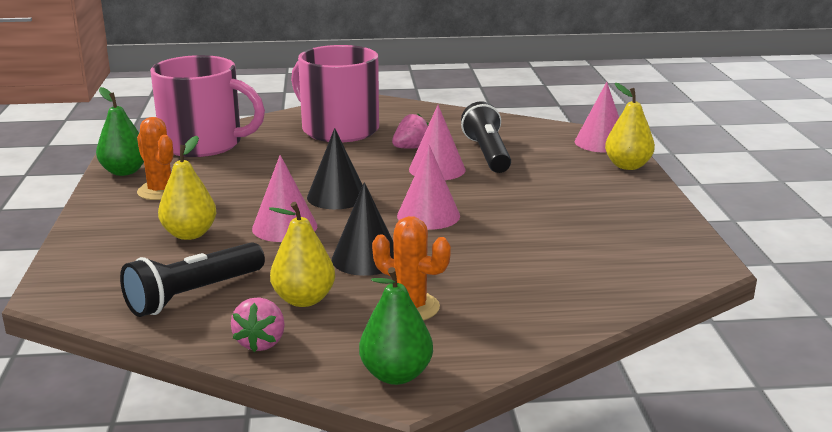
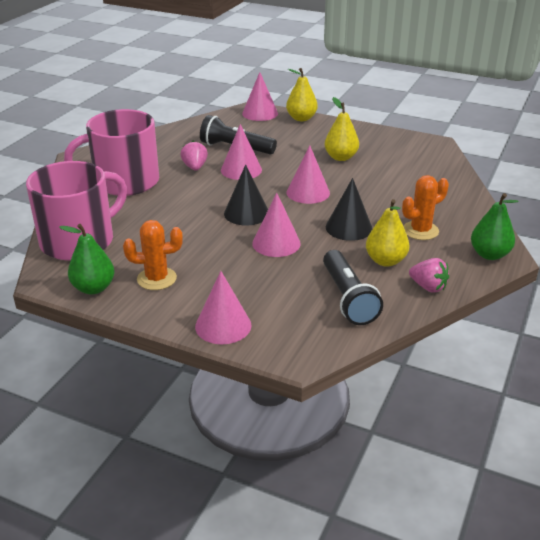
camera: 60 degrees left, 10 degrees up
(93, 242) = (223, 325): none -> pink cone
(189, 234) = (251, 281): yellow pear -> yellow pear (341, 157)

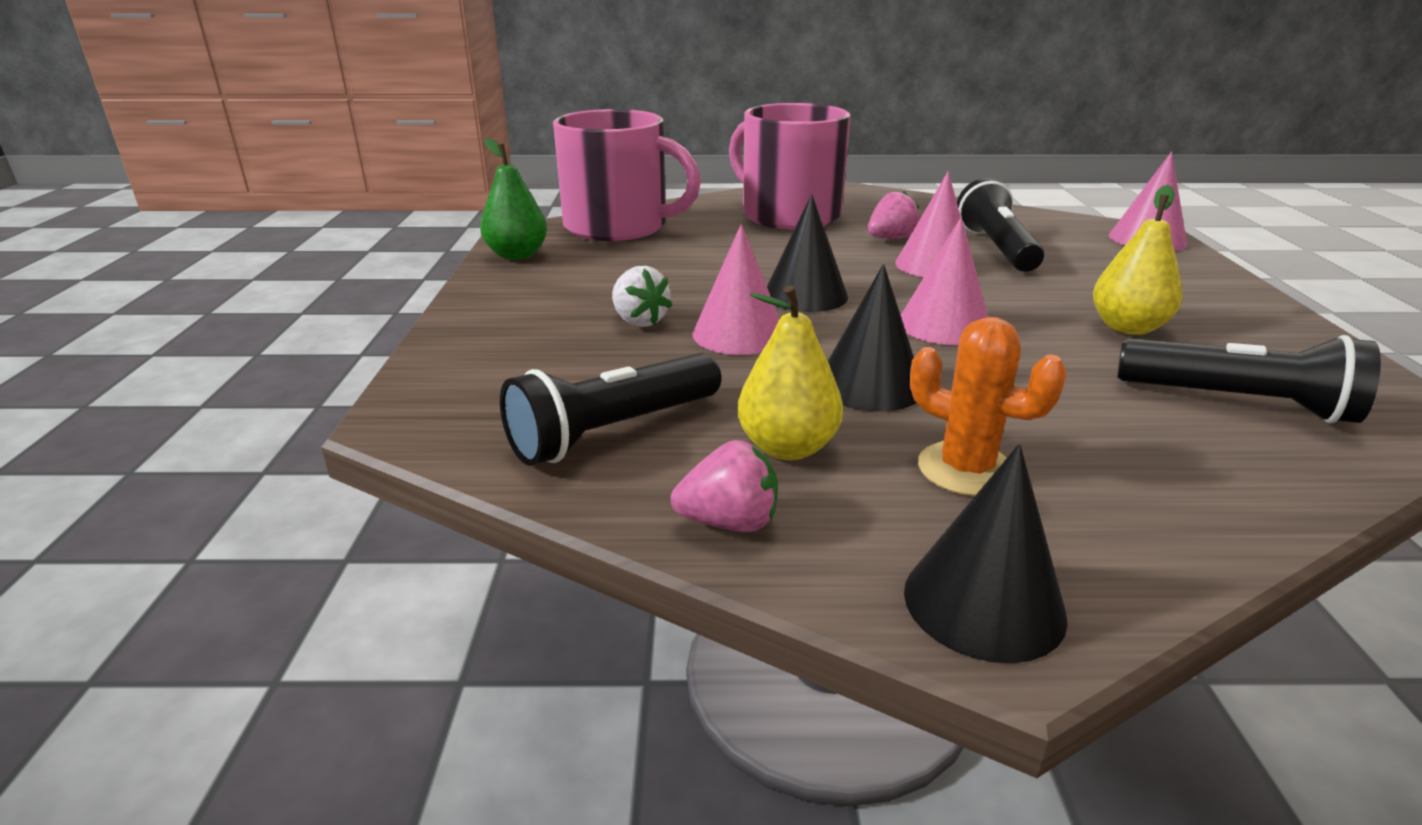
camera: 65 degrees right, 5 degrees down
(156, 279) = (563, 280): orange cactus -> none
(223, 325) = (467, 344): pink cone -> none
(237, 266) = (639, 321): none -> white strawberry
(301, 118) = (1202, 269): yellow pear -> none
(408, 166) = (1238, 402): none -> black flashlight
(428, 287) = (729, 522): pink strawberry -> pink strawberry turned 105 degrees counterclockwise
(489, 254) = (983, 603): green pear -> black cone

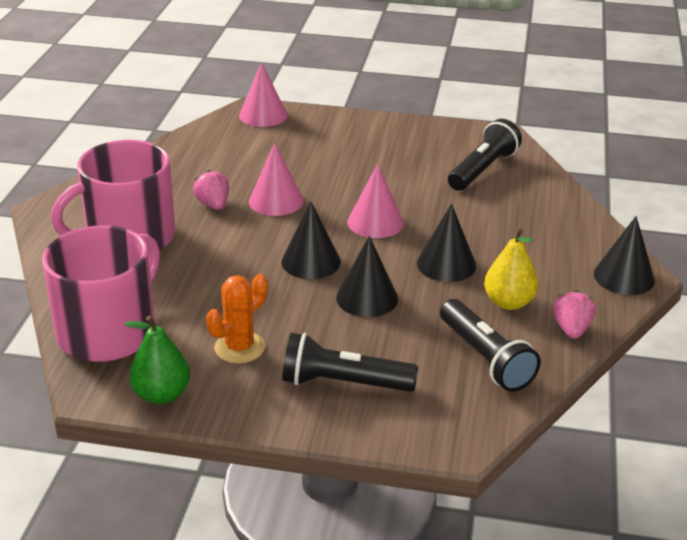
camera: 80 degrees left, 5 degrees up
(639, 321) = (333, 337): white strawberry -> none
(739, 334) = (367, 298): pink cone -> black cone
(966, 469) = (533, 256): orange cactus -> orange cactus (239, 348)
(996, 248) = (254, 170): black flashlight -> black flashlight (343, 383)
(1127, 327) = (395, 168): yellow pear -> none

